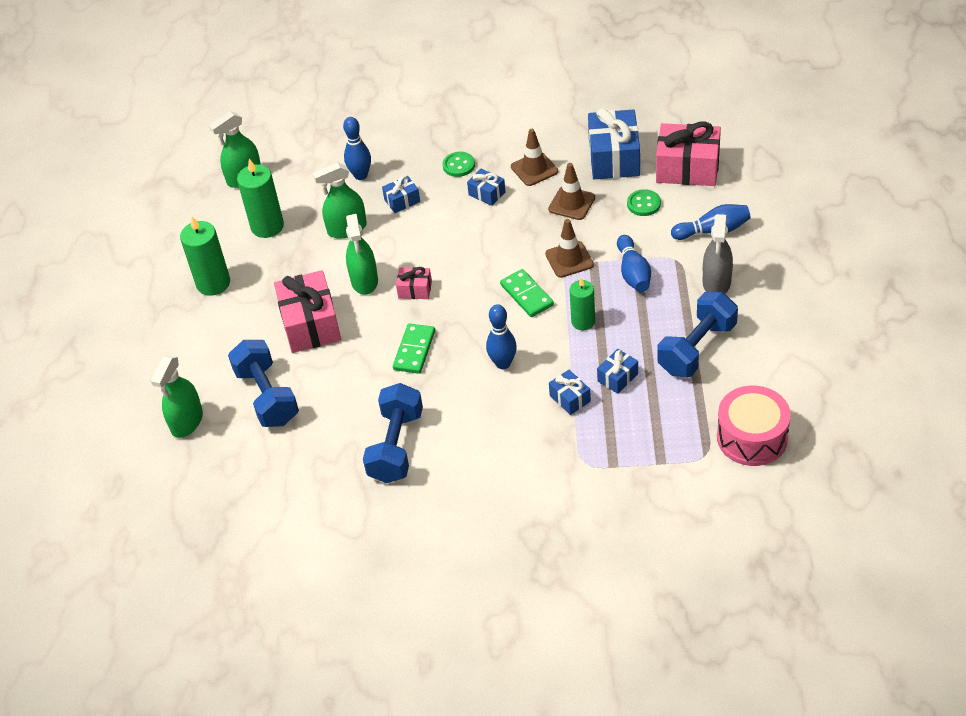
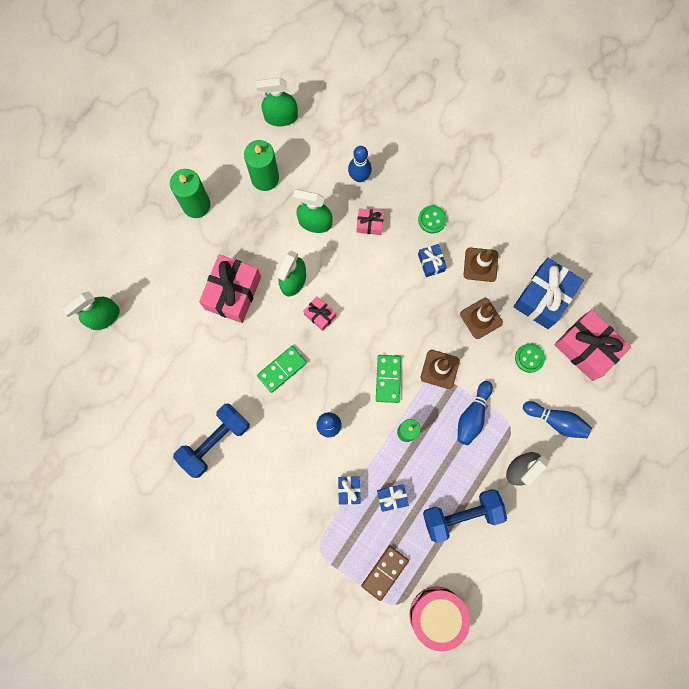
camera: 30 degrees right, 30 degrees up
(267, 396) = (165, 335): blue dumbbell -> none
(402, 201) = (369, 224): blue gift -> pink gift
(668, 438) = (385, 572): none -> brown domino

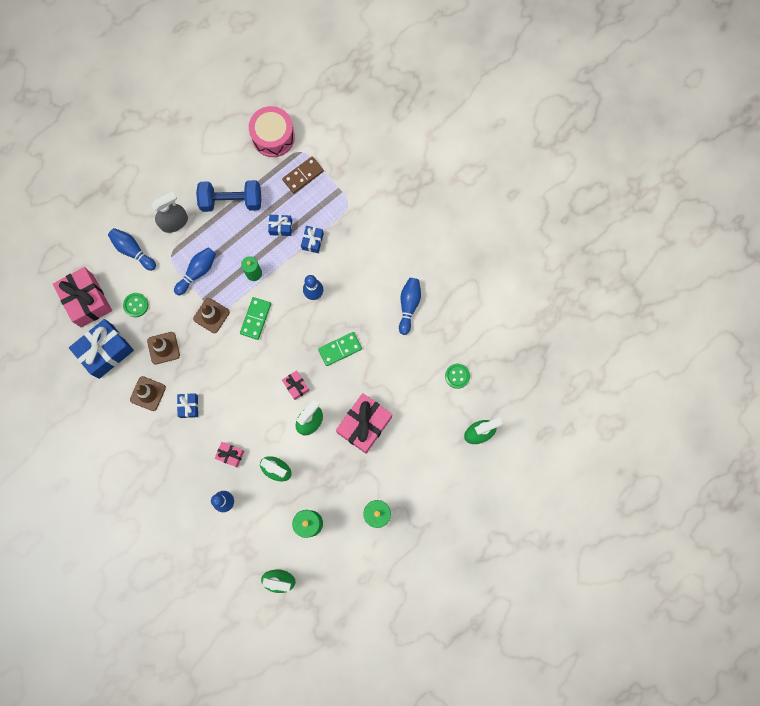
camera: 165 degrees left, 0 degrees up
(215, 441) = (409, 305): blue dumbbell -> blue bowling pin
(432, 220) = (175, 444): green button -> green button (457, 376)

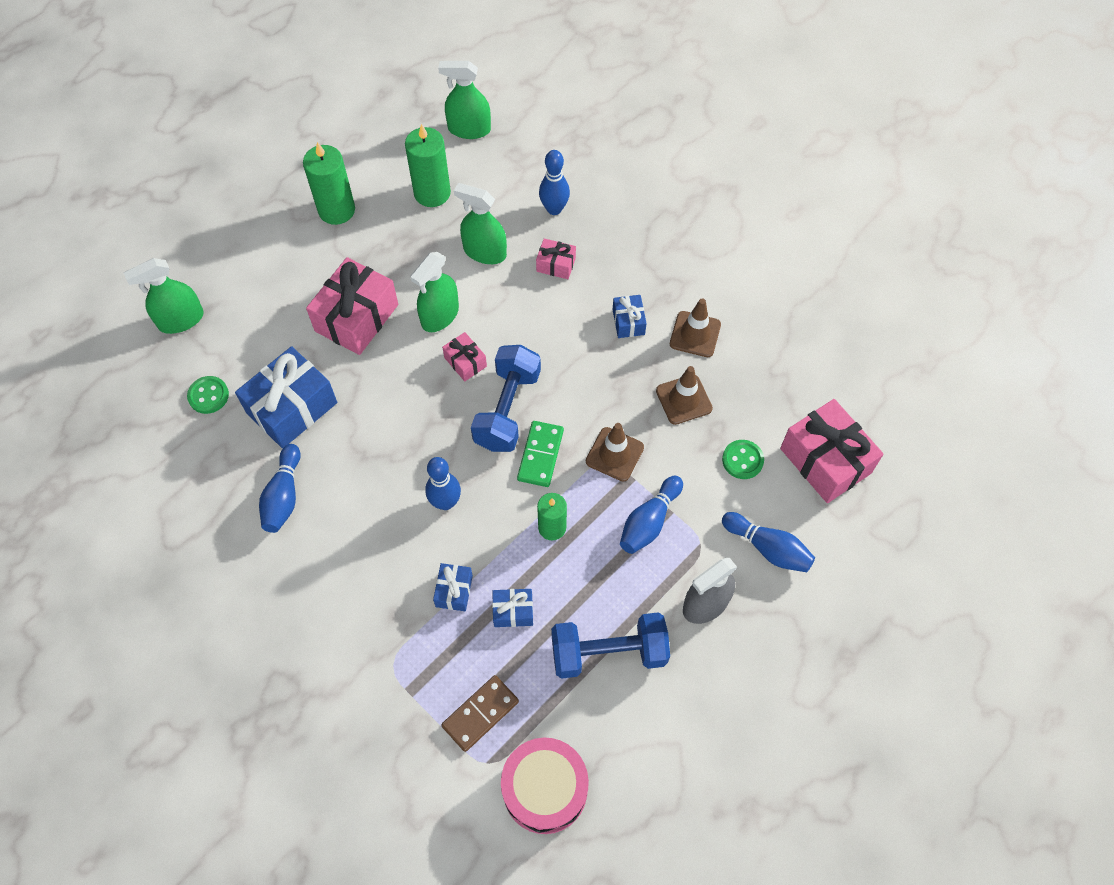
camera: 175 degrees right, 15 degrees down
(106, 351) = (774, 387): blue gift -> blue gift (292, 408)
(272, 351) = (507, 409): none -> blue dumbbell
(340, 349) = (398, 420): green domino -> none

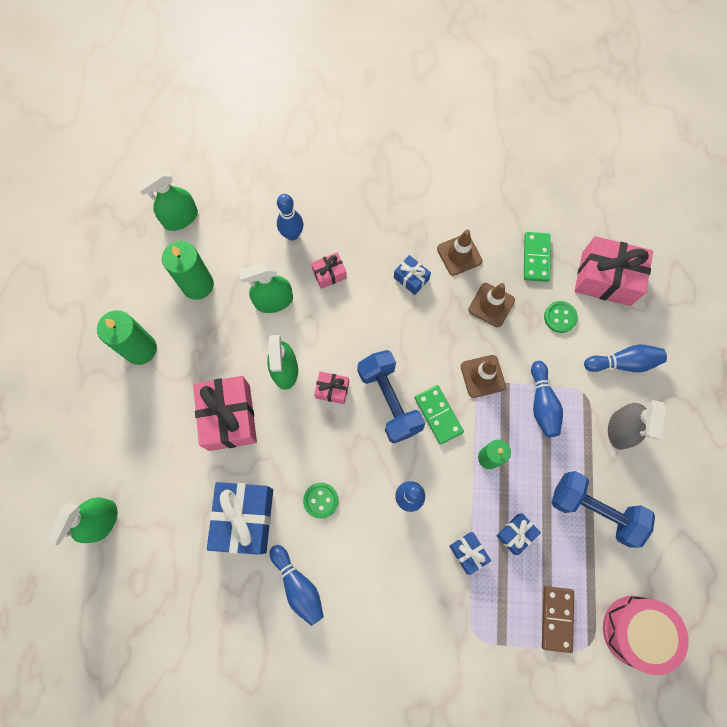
camera: 40 degrees left, 10 degrees up
(208, 395) = (176, 559): green button -> green button (321, 500)
(608, 652) = (594, 510): blue dumbbell -> blue dumbbell turned 75 degrees clockwise
(770, 390) = (536, 258): none -> green domino

